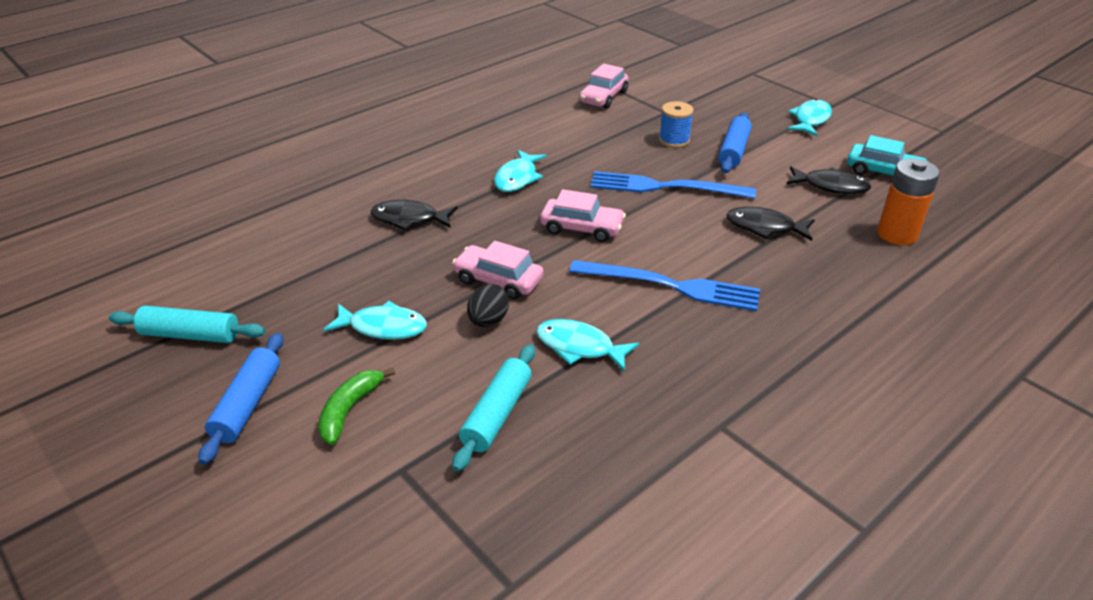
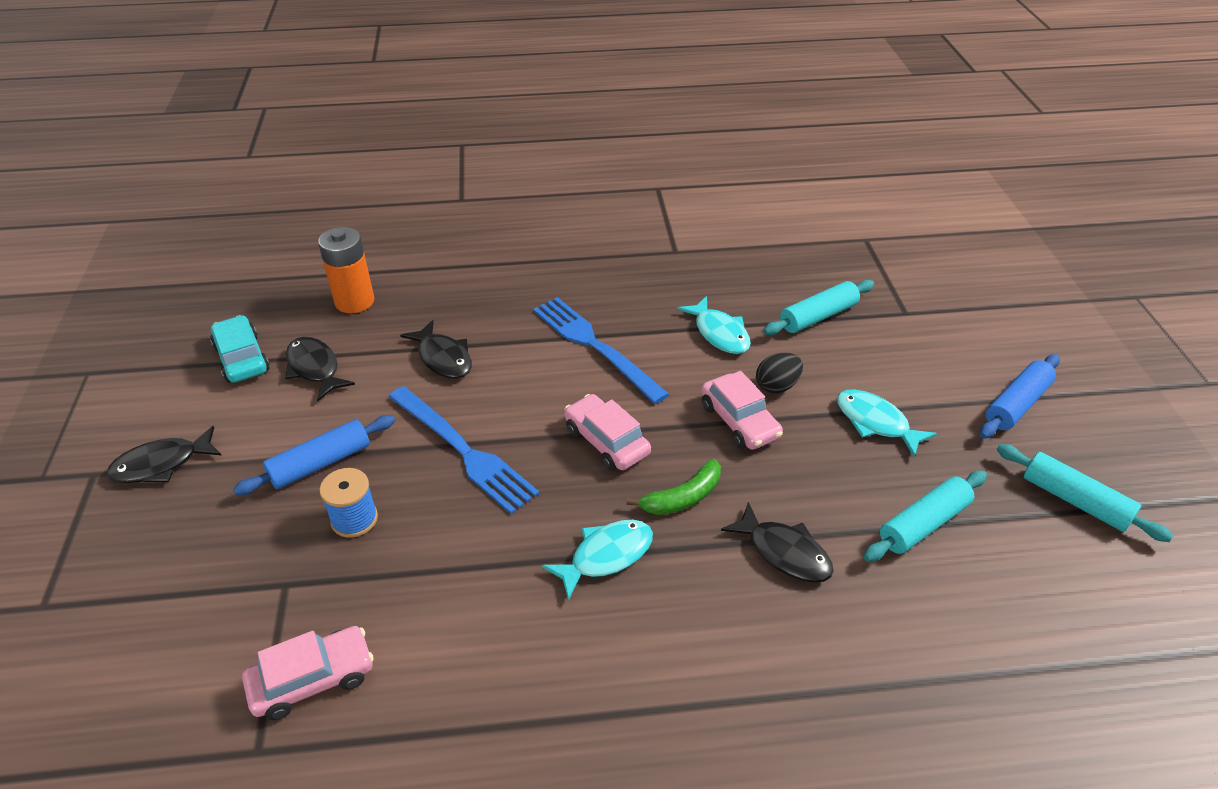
camera: 145 degrees left, 5 degrees up
(317, 270) = (923, 524): none -> turquoise rolling pin
(349, 410) = (930, 365): green banana -> green banana (682, 497)
(810, 120) = (162, 464): turquoise fish -> black fish

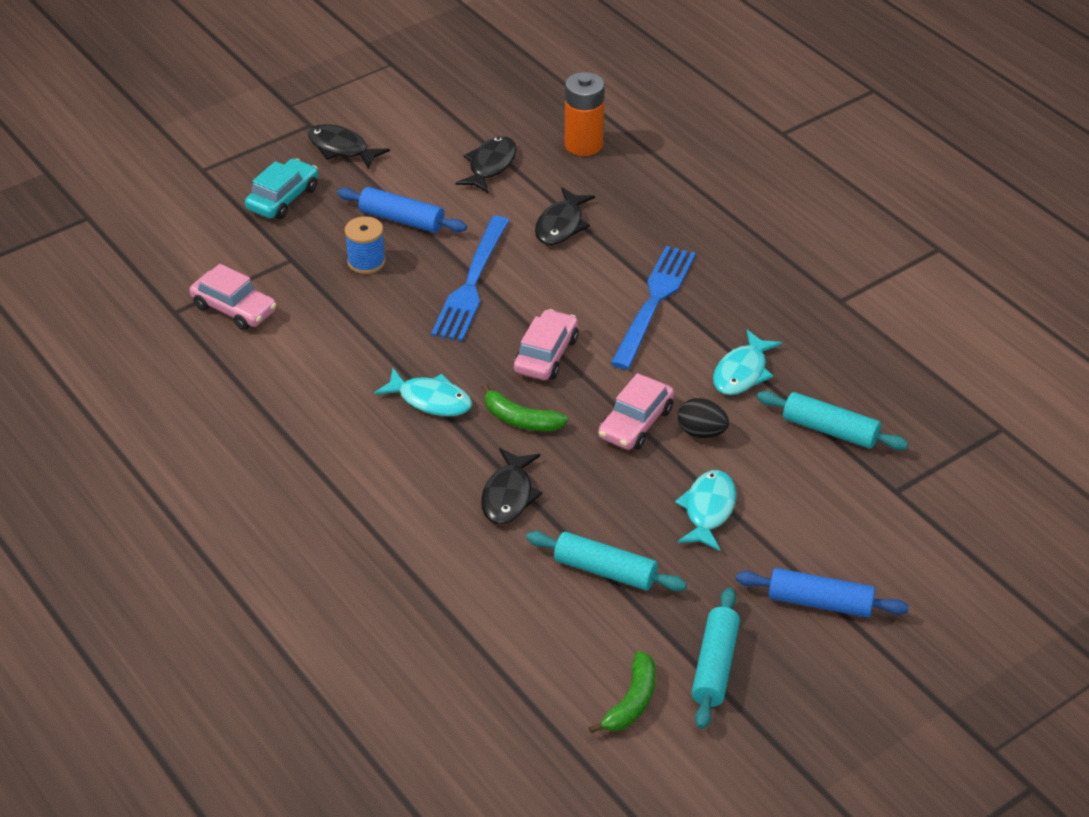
camera: 60 degrees right, 0 degrees up
(242, 358) = (468, 124): turquoise car -> turquoise car (283, 198)
(1108, 579) = (631, 702): none -> green banana

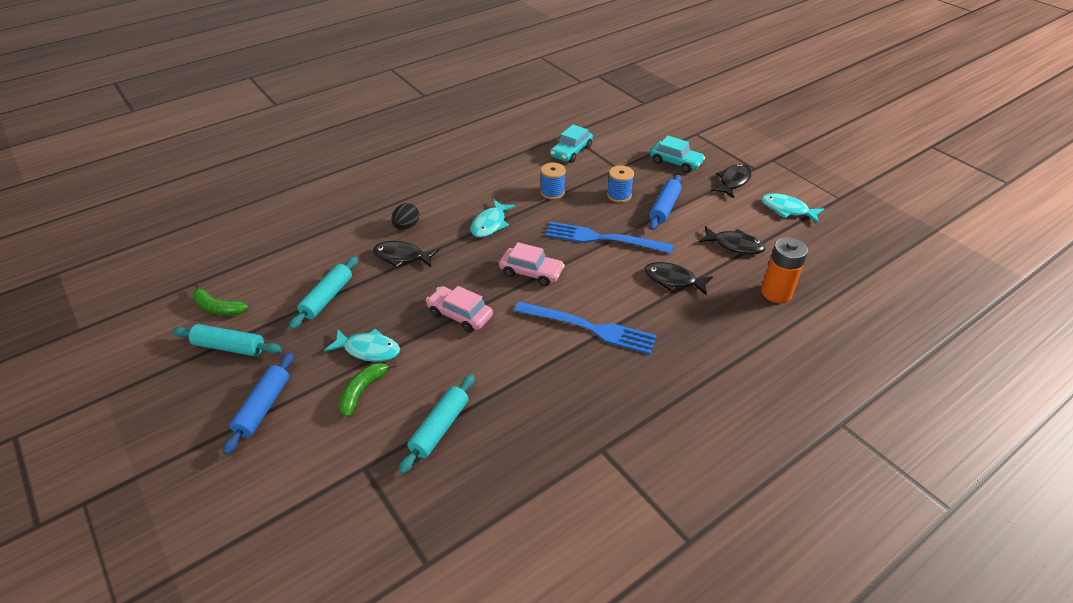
camera: 90 degrees right, 0 degrees up
(234, 309) = (571, 152): pink car -> turquoise car
(351, 332) = (552, 192): none -> blue spool
(520, 420) = (469, 261): green banana -> green banana (362, 391)
(701, 432) = (446, 349): black egg -> black egg (406, 226)
(742, 372) = (510, 376): turquoise fish -> turquoise fish (787, 209)

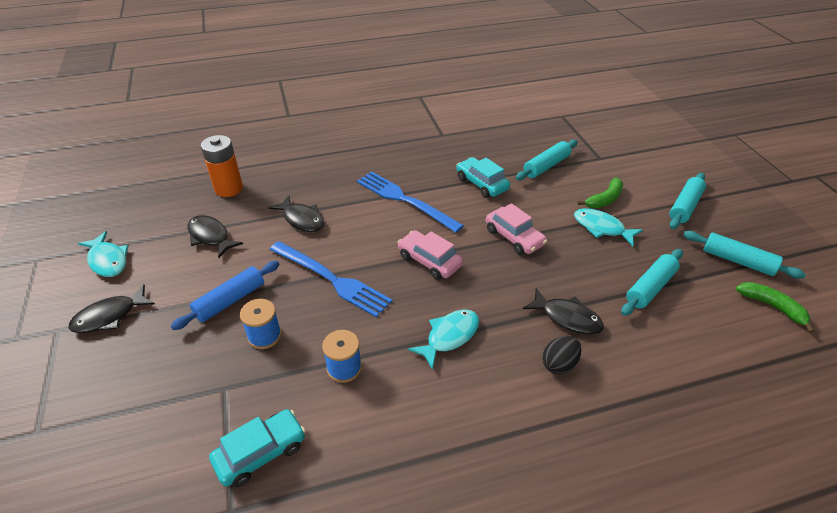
camera: 160 degrees left, 0 degrees up
(263, 407) = (685, 206): blue rolling pin -> turquoise rolling pin
(675, 162) = (137, 374): turquoise car -> turquoise car (481, 183)

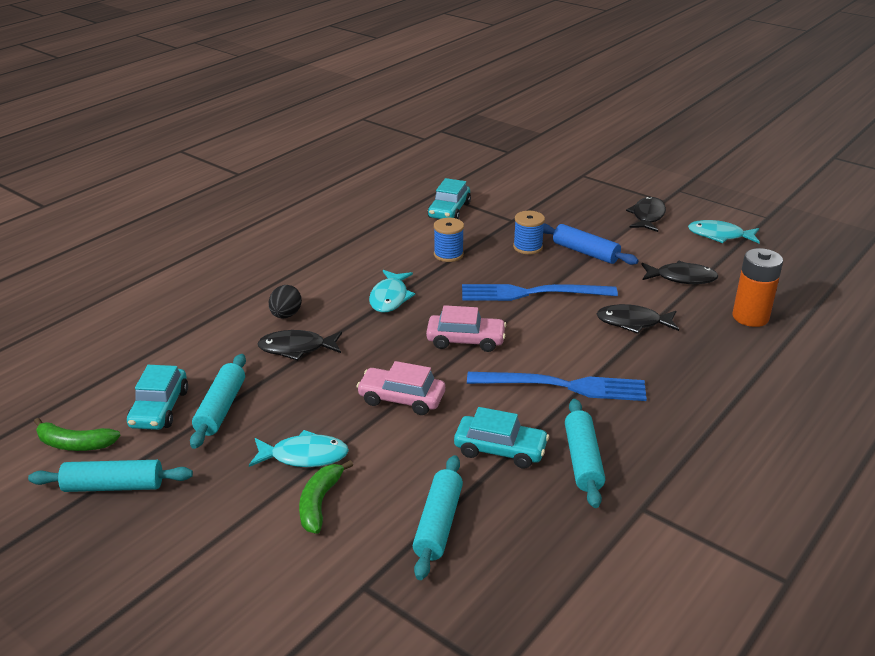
camera: 145 degrees right, 10 degrees down
(230, 301) = (585, 252): blue rolling pin -> blue rolling pin turned 60 degrees counterclockwise
(685, 206) = (195, 546): turquoise rolling pin -> turquoise rolling pin (582, 460)
(701, 309) = (159, 408): none -> turquoise car

